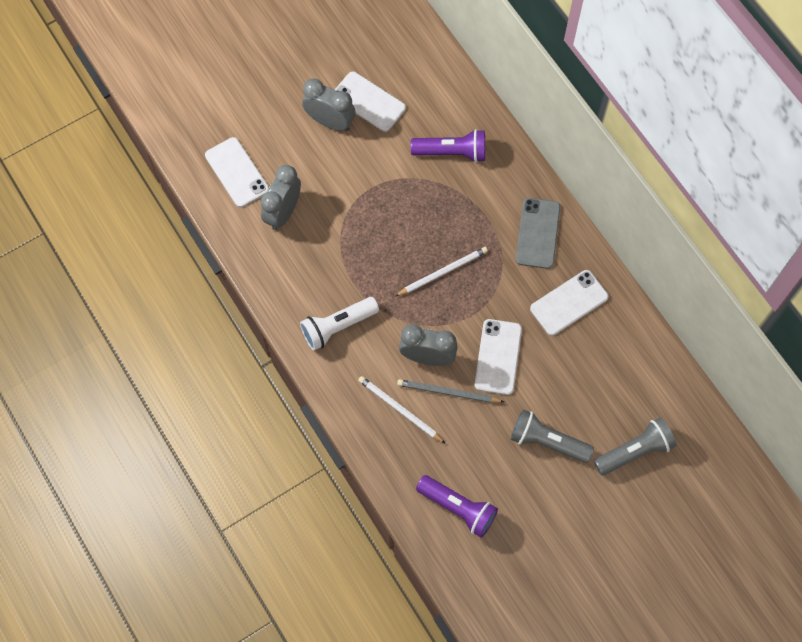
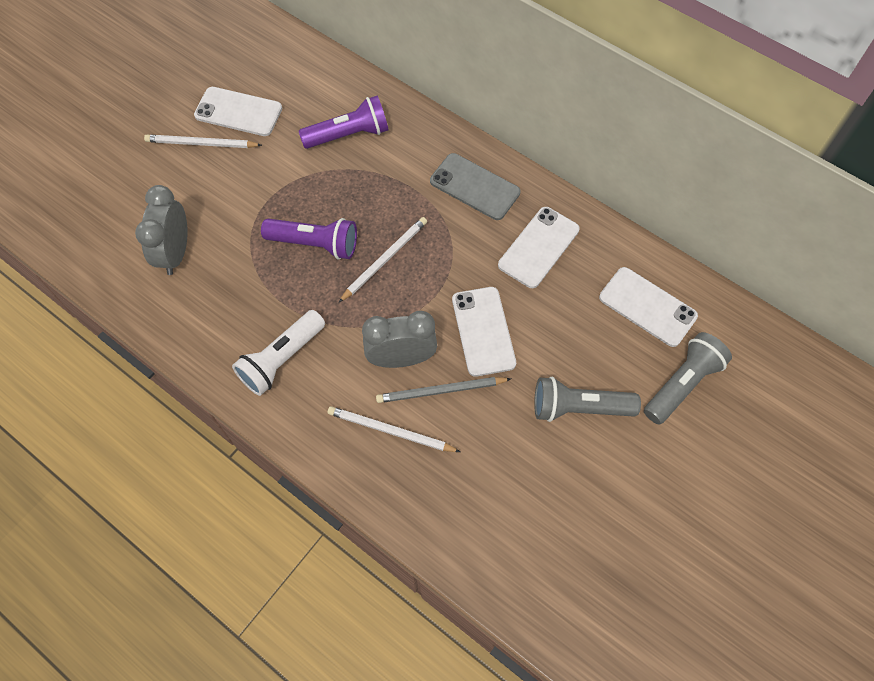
camera: 20 degrees left, 5 degrees down
(237, 172) = (107, 227): white phone -> white phone (647, 306)
(330, 122) = (201, 144): grey clock -> white pencil
(458, 508) = (506, 526): purple flashlight -> purple flashlight (315, 244)
(537, 233) = (474, 187): grey phone -> grey phone turned 45 degrees counterclockwise

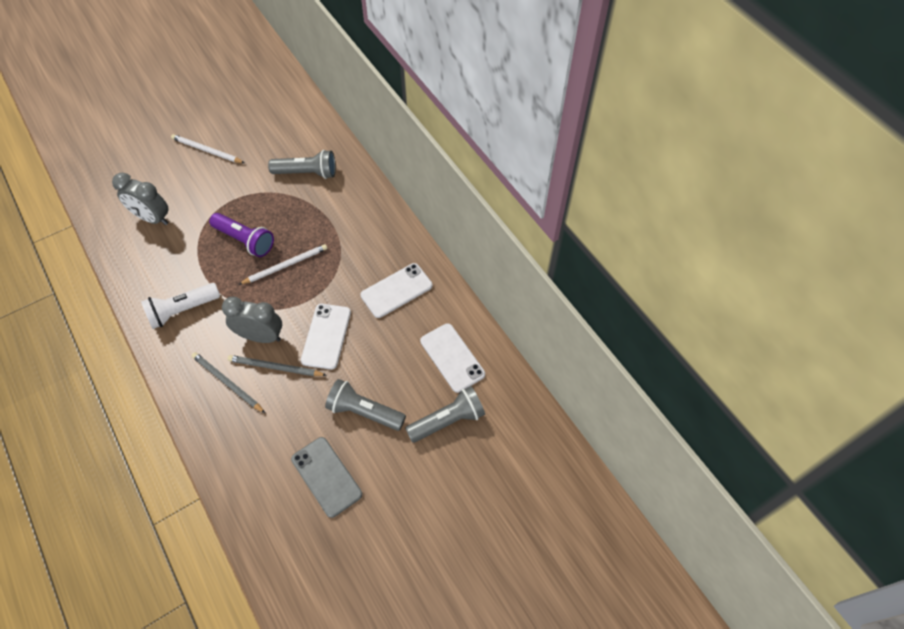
camera: 20 degrees right, 5 degrees down
(175, 253) = (152, 218): grey clock -> grey clock turned 90 degrees counterclockwise
(238, 112) = (242, 136): white phone -> none
(348, 135) = (307, 173): purple flashlight -> grey flashlight
(390, 431) = (227, 383): white pencil -> grey pencil
(474, 187) = (374, 234): grey phone -> grey phone (326, 476)

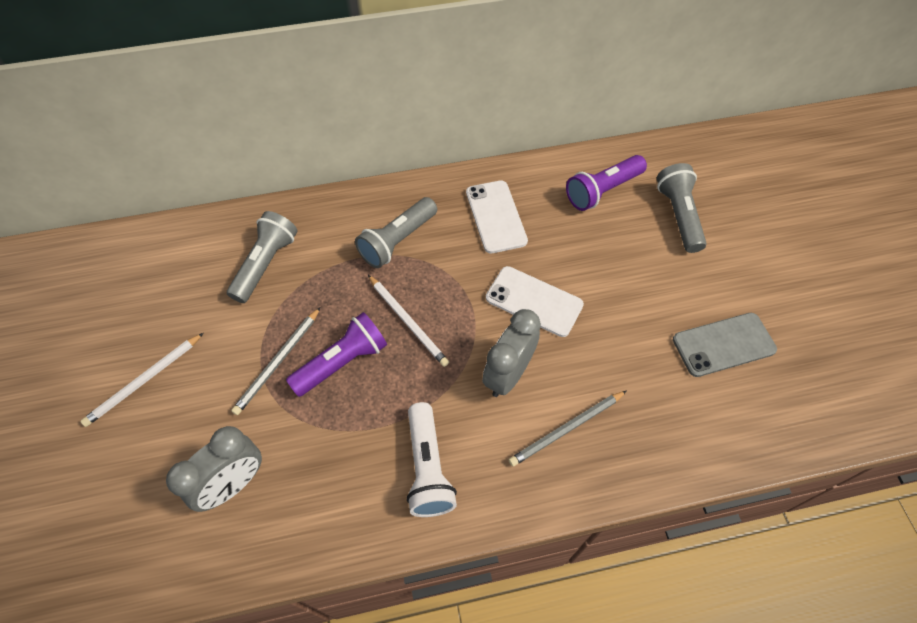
camera: 70 degrees left, 0 degrees up
(275, 367) = (560, 367): grey pencil -> grey pencil (278, 362)
(286, 265) = (408, 322): white pencil -> white pencil turned 150 degrees clockwise
(364, 412) = (648, 287): grey flashlight -> grey flashlight (397, 241)
(452, 357) = (602, 191): white phone -> purple flashlight

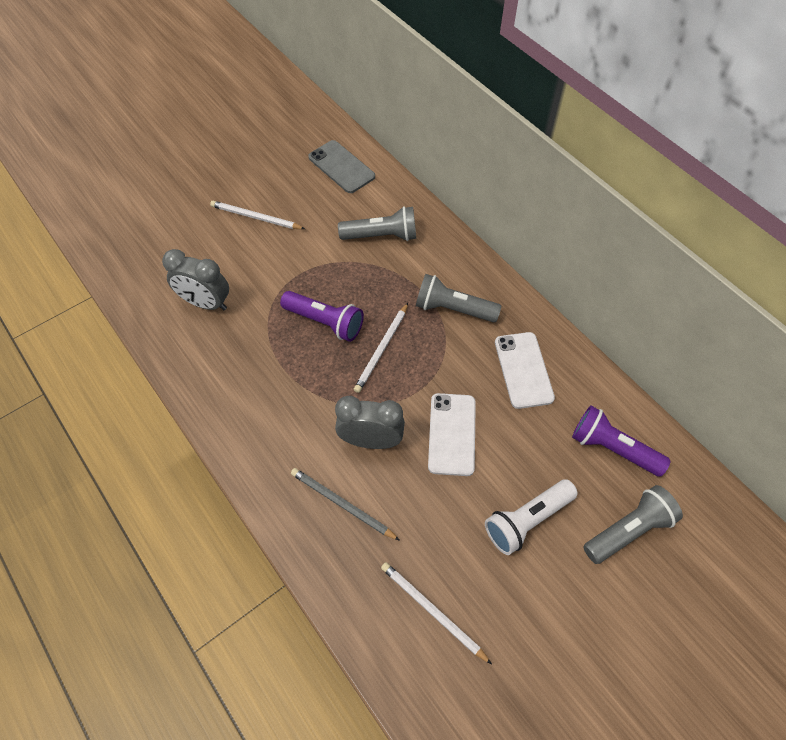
camera: 65 degrees right, 0 degrees up
(278, 362) = (305, 283): grey pencil -> none
(428, 468) = (266, 415): white flashlight -> white flashlight (527, 520)
(495, 216) = (523, 370): white phone -> white phone turned 60 degrees counterclockwise
(702, 392) = (432, 611): none -> white pencil
(723, 345) = (495, 618): grey phone -> grey phone (341, 167)

